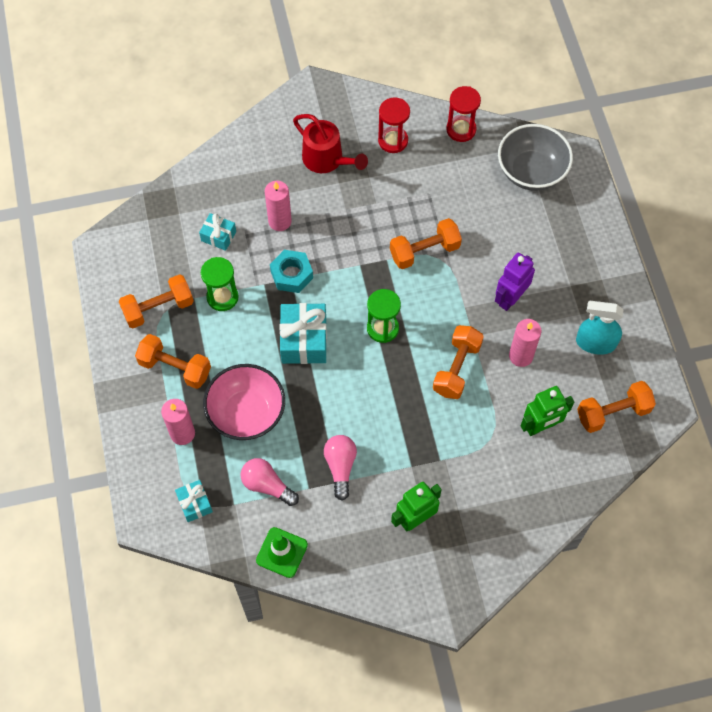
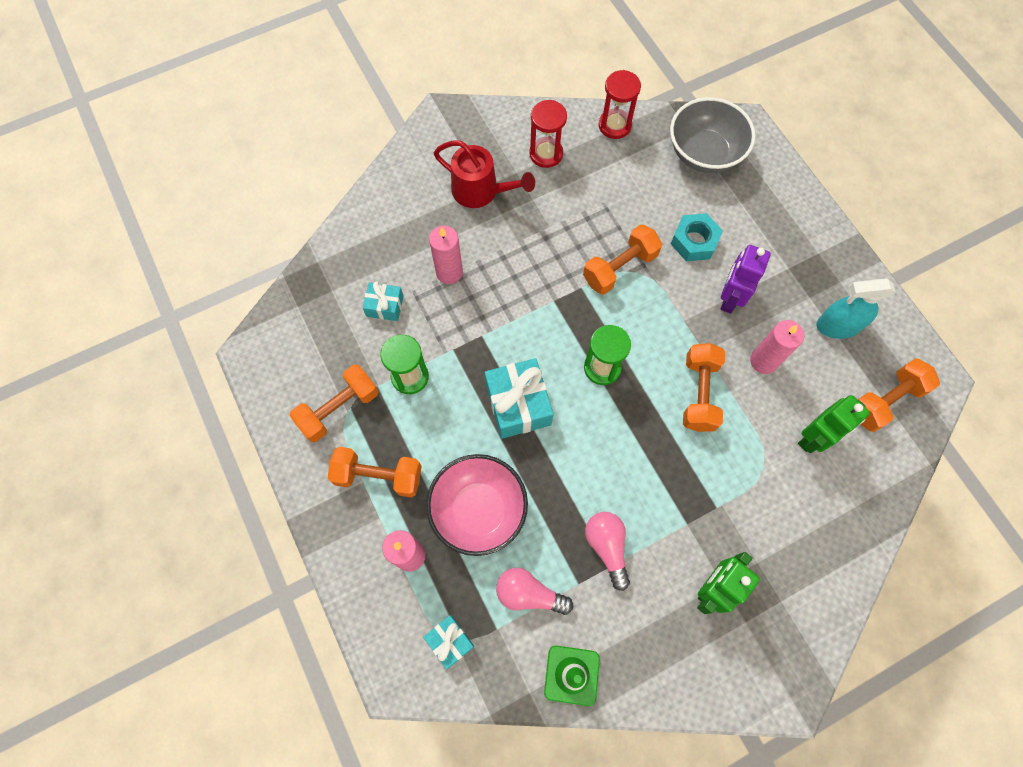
camera: 15 degrees left, 5 degrees up
(291, 274) = (481, 331): turquoise nut -> turquoise nut (694, 241)

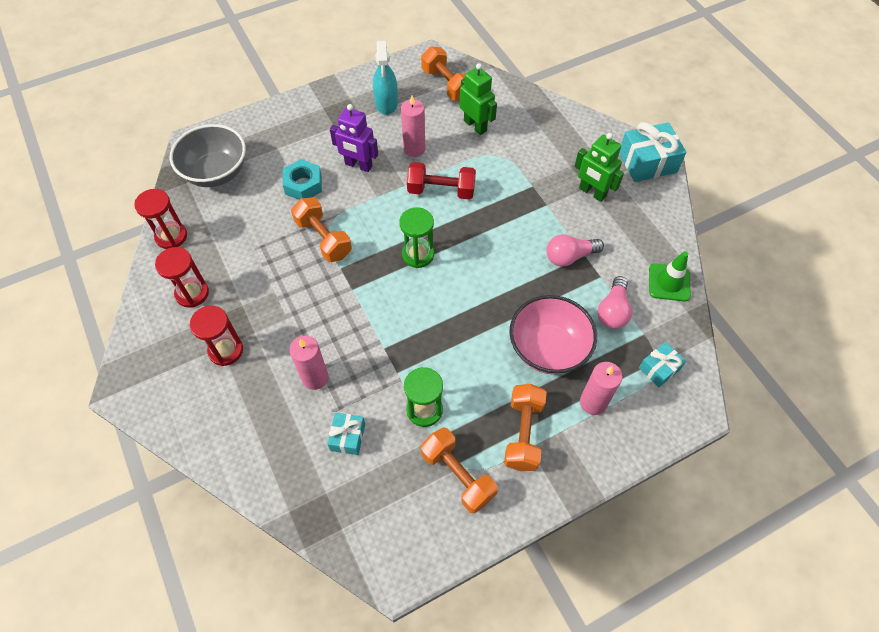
camera: 90 degrees left, 10 degrees down
(481, 191) = (226, 350): red watering can -> red hourglass
(518, 404) = (451, 318): turquoise gift -> turquoise gift (647, 162)
(699, 393) = (441, 190): orange dumbbell -> red dumbbell

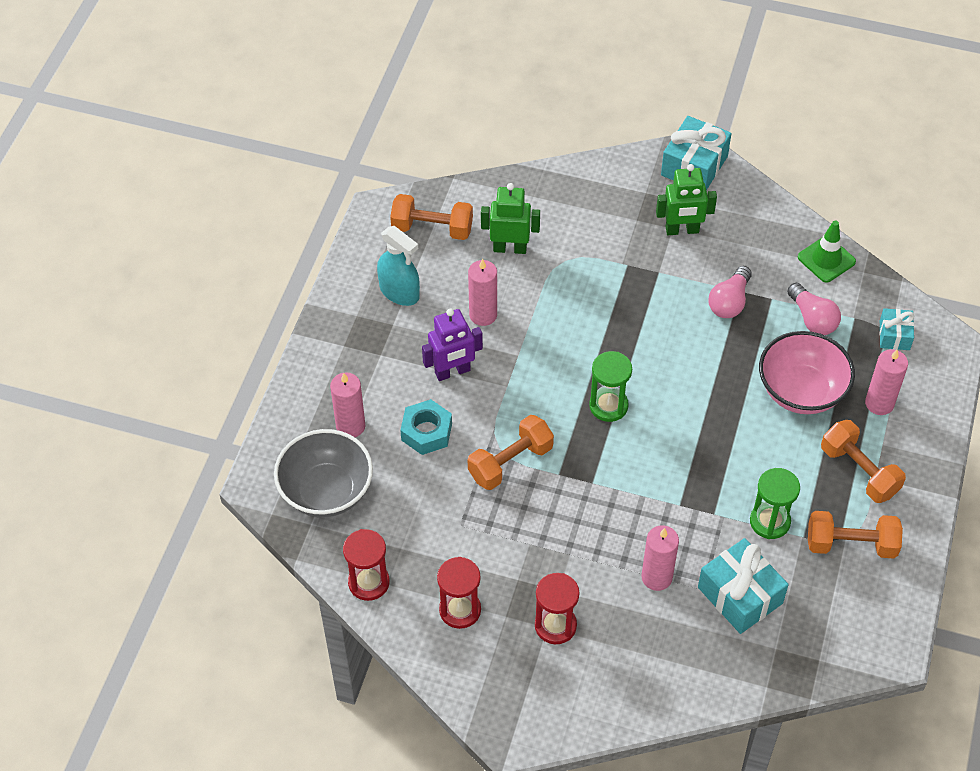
camera: 45 degrees left, 5 degrees down
(271, 150) = (350, 426): none -> pink candle
(323, 238) = (510, 462): orange dumbbell -> orange dumbbell turned 45 degrees counterclockwise
(348, 437) = (740, 595): turquoise gift -> turquoise gift, size x1.76
(441, 190) = (556, 333): red dumbbell -> none

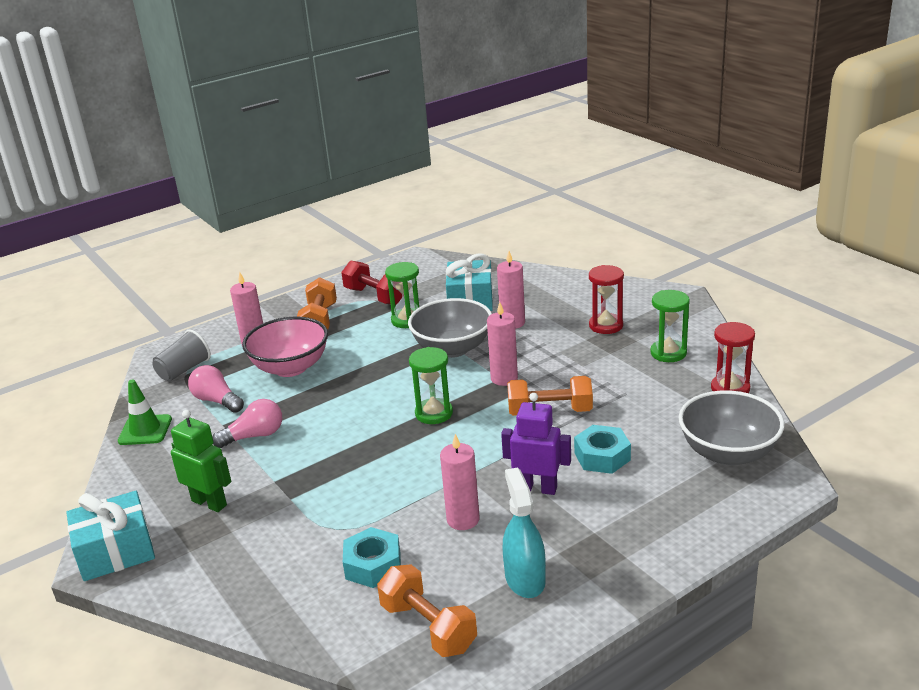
camera: 140 degrees left, 25 degrees down
(350, 426) = (670, 488): pink candle -> pink candle (504, 378)
(460, 610) = (668, 353): red hourglass -> green hourglass
(510, 248) = (373, 565): green robot -> turquoise nut
(678, 501) = (452, 348): none -> grey bowl
(812, 319) = (217, 401): pink light bulb -> pink light bulb turned 60 degrees counterclockwise
(851, 544) = (375, 296): orange dumbbell -> red dumbbell
(894, 335) = (184, 370): turquoise gift -> grey cup

